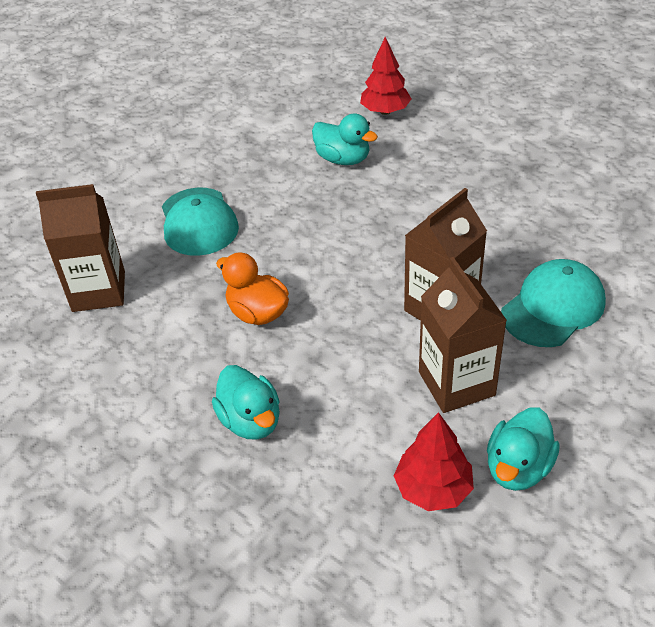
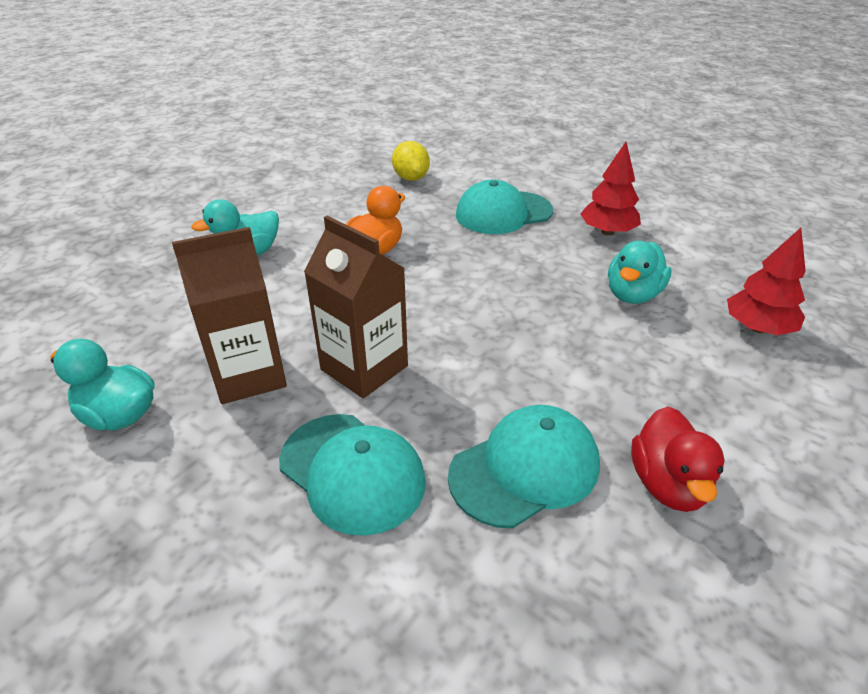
camera: 85 degrees right, 5 degrees down
(99, 291) = (411, 178): brown carton -> yellow lemon
(433, 489) = (126, 354): red tree -> red tree (607, 231)
(534, 226) = (525, 469): none -> turquoise cap
(535, 170) = (668, 484): none -> red duck

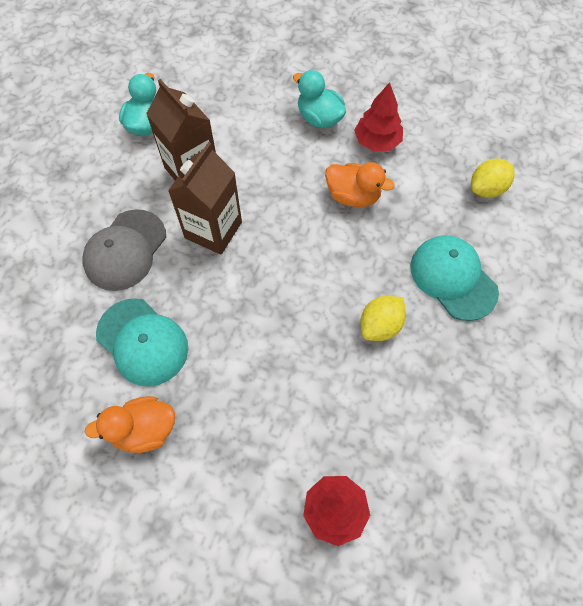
camera: 75 degrees right, 25 degrees up
(352, 472) = (125, 250): turquoise cap -> grey cap
(546, 262) = (380, 325): none -> yellow lemon
(607, 231) = (455, 374): red tree -> red tree (377, 141)
(633, 294) = (353, 401): turquoise duck -> none
(668, 484) = (144, 430): red duck -> orange duck

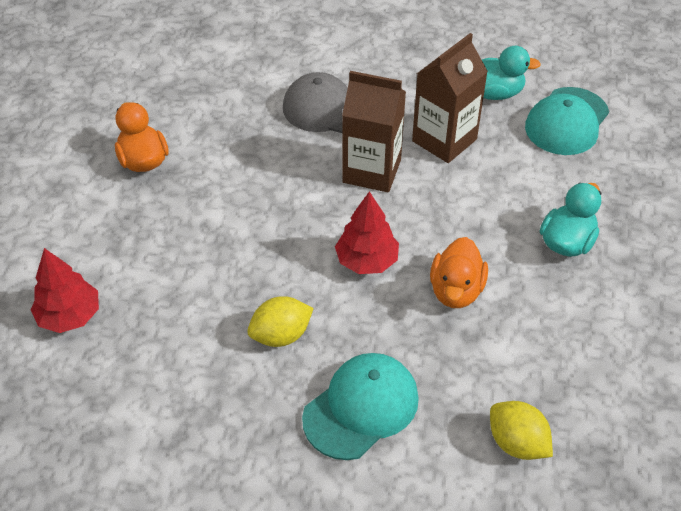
camera: 80 degrees right, 15 degrees down
(142, 342) = (231, 142): turquoise cap -> turquoise cap (566, 121)
(377, 141) = (552, 307): red tree -> red tree (367, 261)
(380, 325) = (281, 335): yellow lemon -> yellow lemon turned 60 degrees counterclockwise

